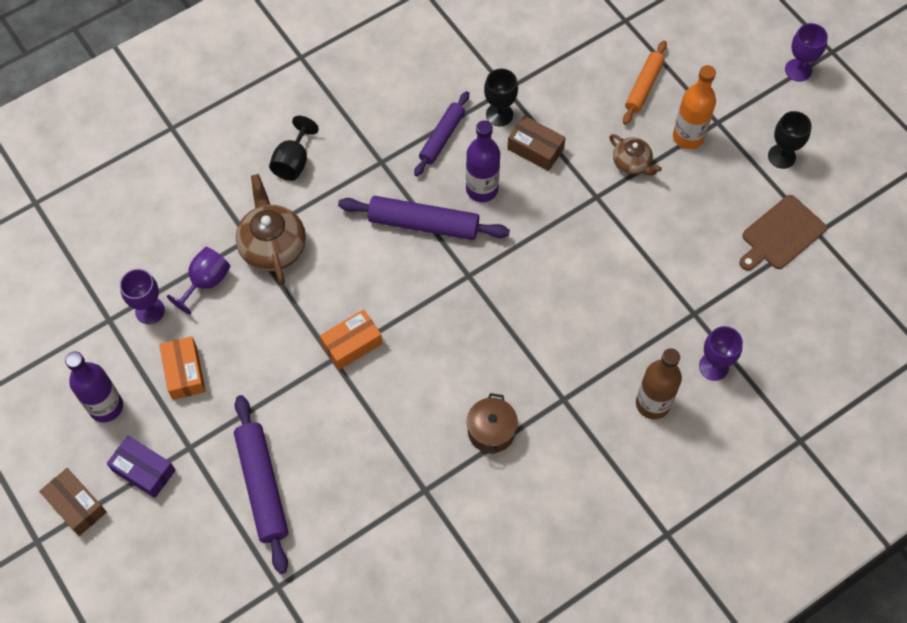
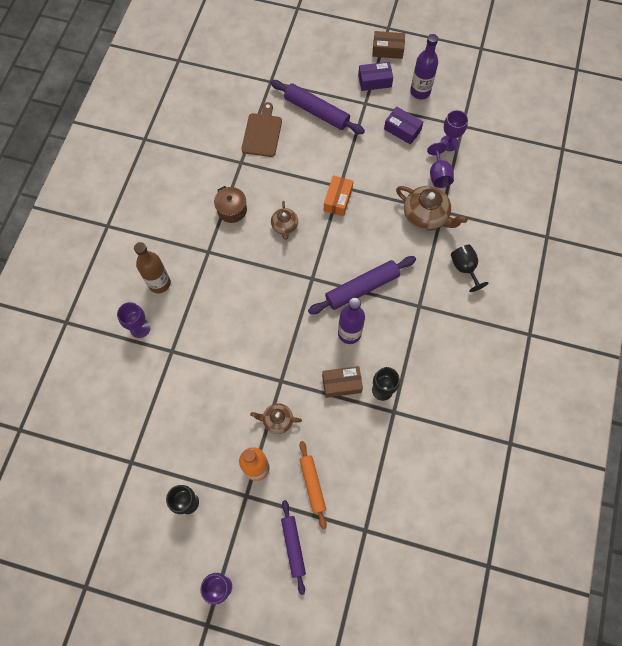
camera: 140 degrees right, 5 degrees up
(184, 372) = (402, 130): orange box -> purple box
(442, 137) = (401, 348): purple rolling pin -> purple rolling pin (293, 546)
(445, 360) = (284, 226): none -> brown teapot
(781, 234) = (153, 442): brown cutting board -> brown cutting board (262, 133)

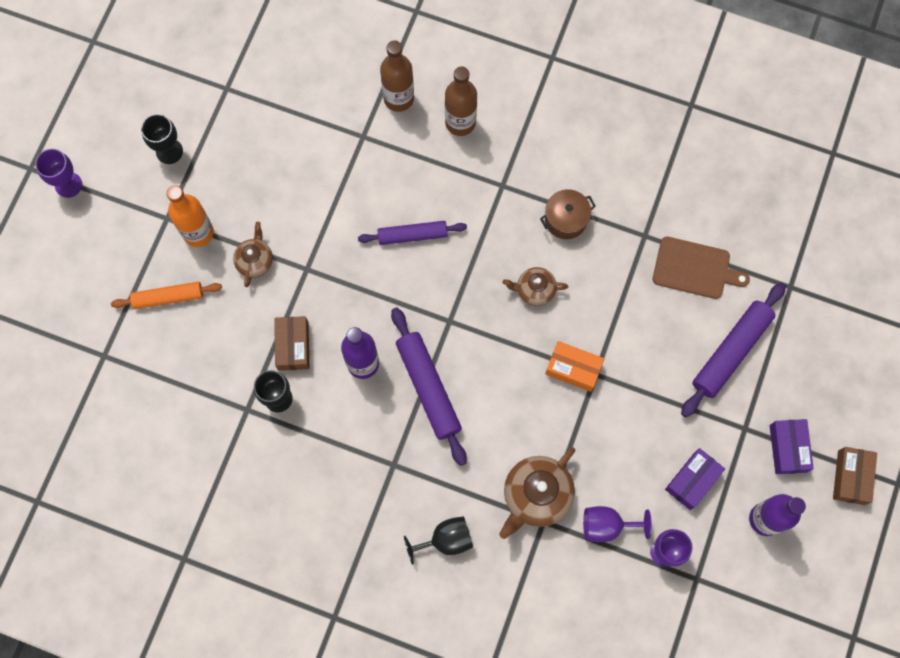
camera: 95 degrees right, 5 degrees up
(140, 328) = (399, 98): purple goblet -> brown bottle
(293, 546) = (99, 269): purple rolling pin -> purple rolling pin (412, 235)

